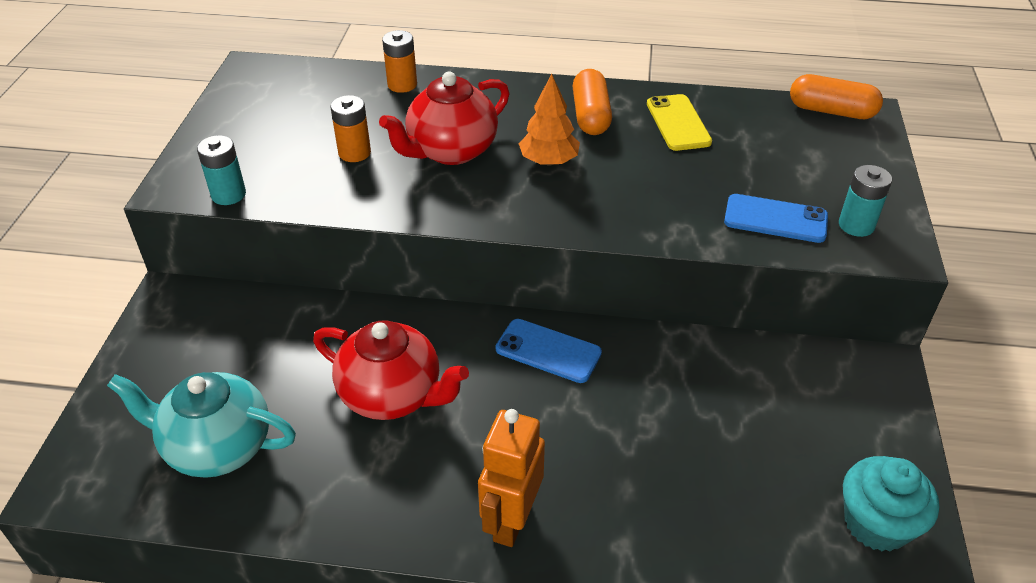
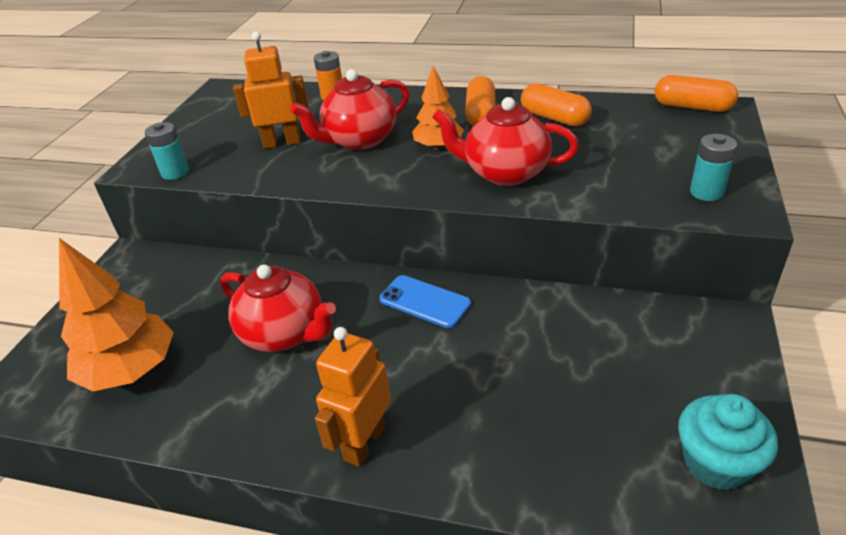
camera: 10 degrees right, 5 degrees down
(217, 447) = (130, 370): turquoise teapot -> orange tree
(354, 153) = (282, 143): orange battery -> orange robot
(632, 199) = (504, 173): none -> red teapot
(678, 123) = (554, 118): yellow phone -> orange capsule
(775, 219) = (631, 187): blue phone -> none

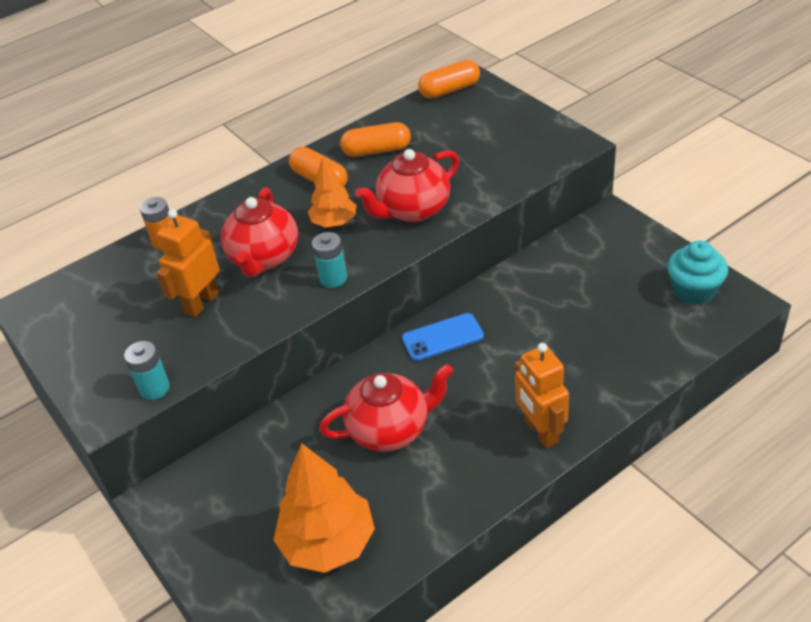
camera: 50 degrees left, 5 degrees up
(706, 192) = (541, 144): turquoise battery -> turquoise battery (333, 278)

